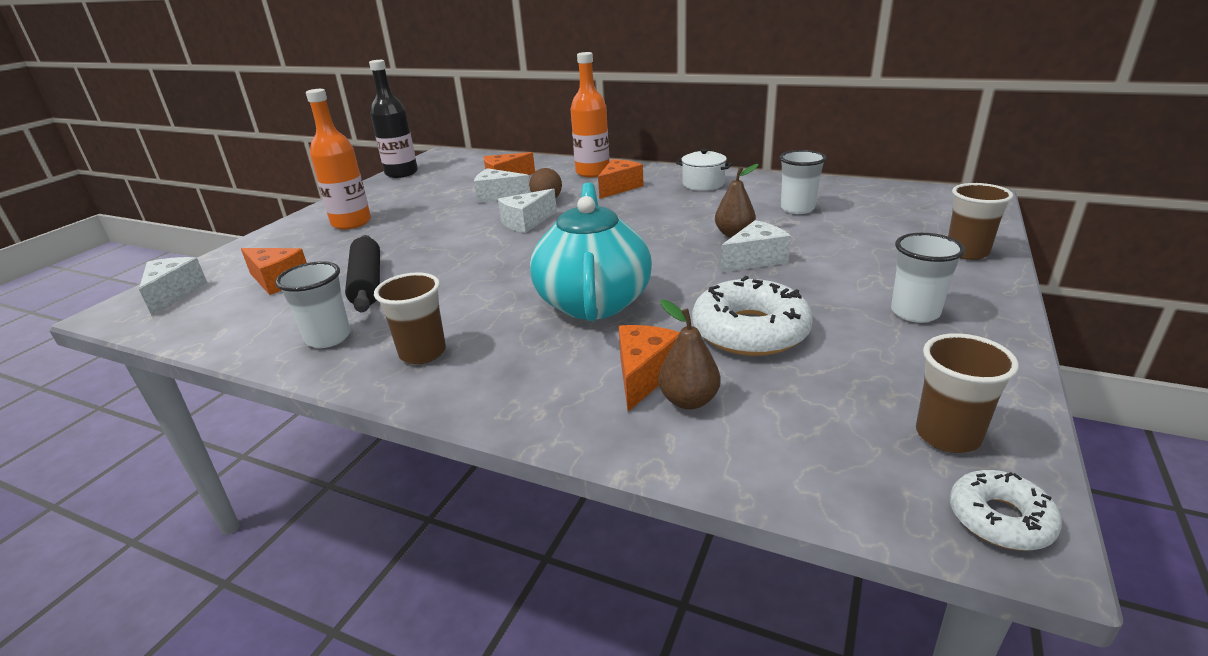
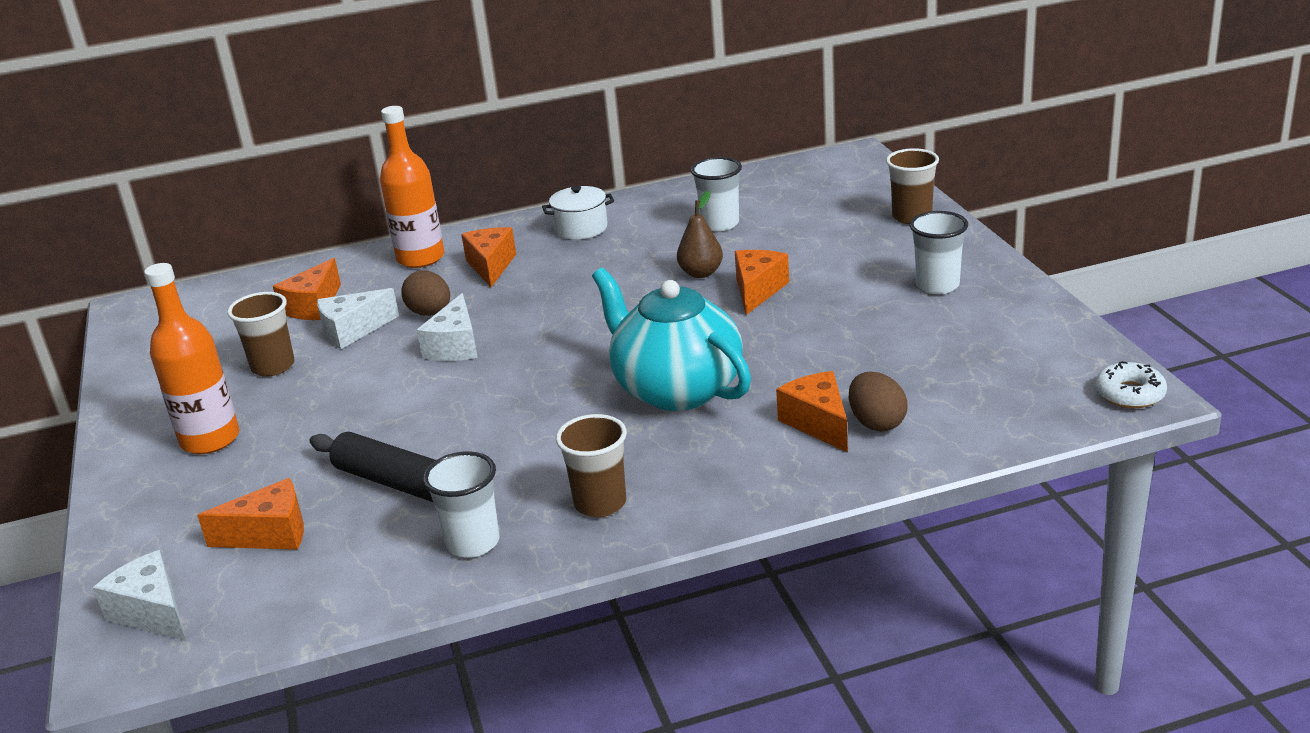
camera: 40 degrees left, 0 degrees up
(401, 173) = (129, 355): black bottle -> none
(688, 400) = (877, 423): brown pear -> brown egg
(750, 331) = (844, 353): white donut -> none
(755, 259) = (757, 290): white cheese -> orange cheese
(947, 436) = (1055, 362): brown cup -> brown cup (273, 366)

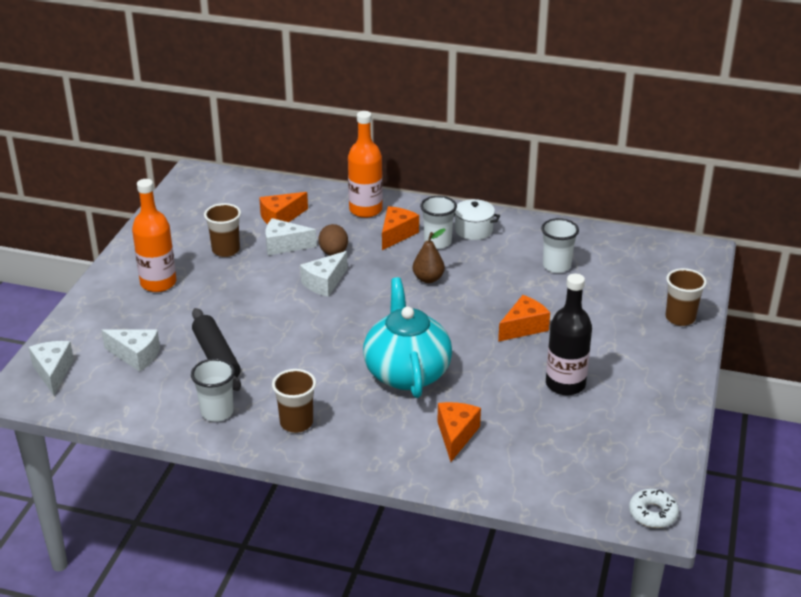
camera: 30 degrees right, 5 degrees up
(270, 534) = (136, 356): orange cheese -> white cheese
(701, 273) = (506, 298): brown pear -> brown pear (428, 279)
(874, 321) = (565, 384): none -> black bottle
(877, 423) = (487, 452): brown egg -> none
(937, 285) = (633, 378): white cup -> white cup (437, 242)

